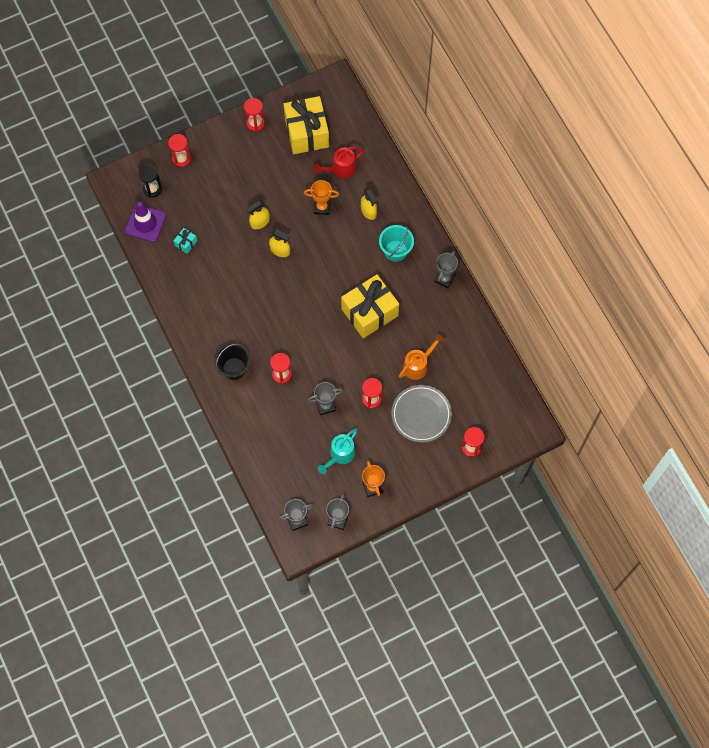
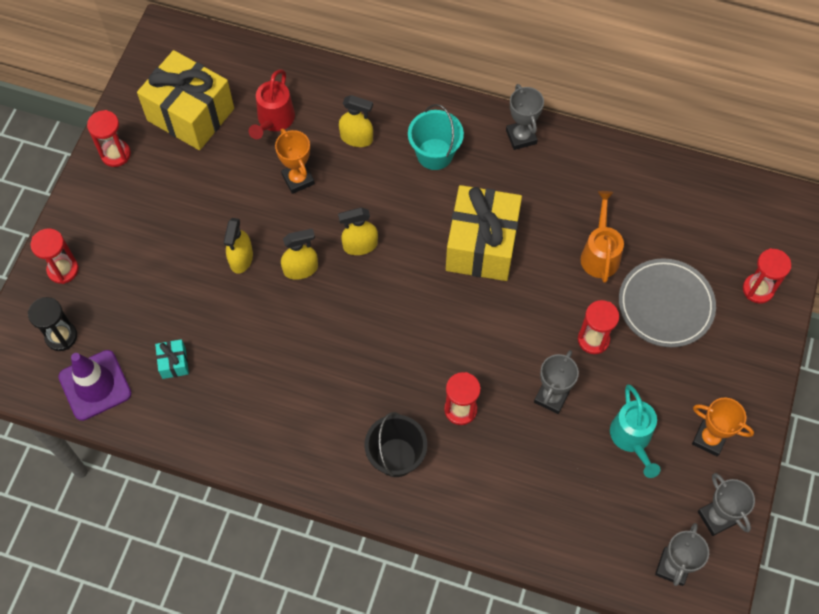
camera: 45 degrees left, 5 degrees down
(316, 263) = (360, 245): none -> yellow spray bottle
(322, 207) = (298, 179): orange trophy -> orange trophy turned 75 degrees counterclockwise

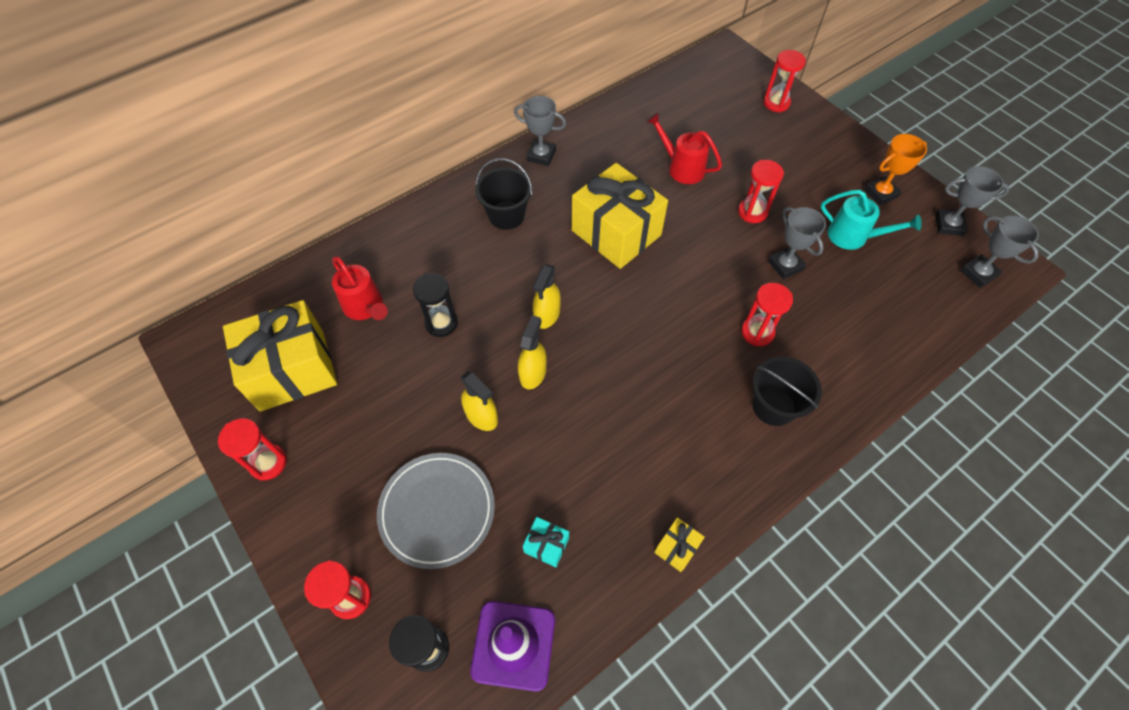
camera: 55 degrees left, 5 degrees down
(228, 449) = (677, 548): none -> yellow gift
(298, 179) = (441, 323): orange trophy -> black hourglass
(356, 138) = (442, 258): yellow spray bottle -> none
(434, 154) = (506, 215): turquoise bucket -> black bucket
(599, 253) = (681, 167): orange watering can -> red watering can
(665, 305) = (753, 156): grey plate -> grey plate (437, 511)

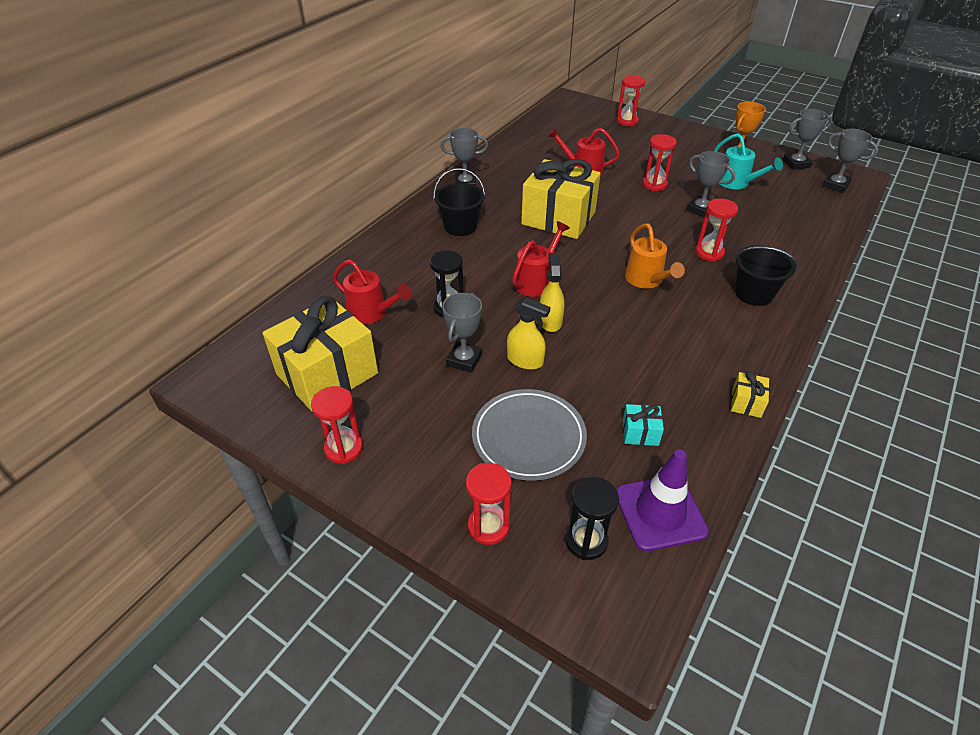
camera: 20 degrees left, 15 degrees down
(424, 395) = (464, 360): none -> grey trophy
(547, 315) = (536, 281): yellow spray bottle -> red watering can
(664, 350) = (647, 280): none -> orange watering can
(854, 236) = (737, 183): turquoise watering can -> turquoise watering can turned 45 degrees clockwise

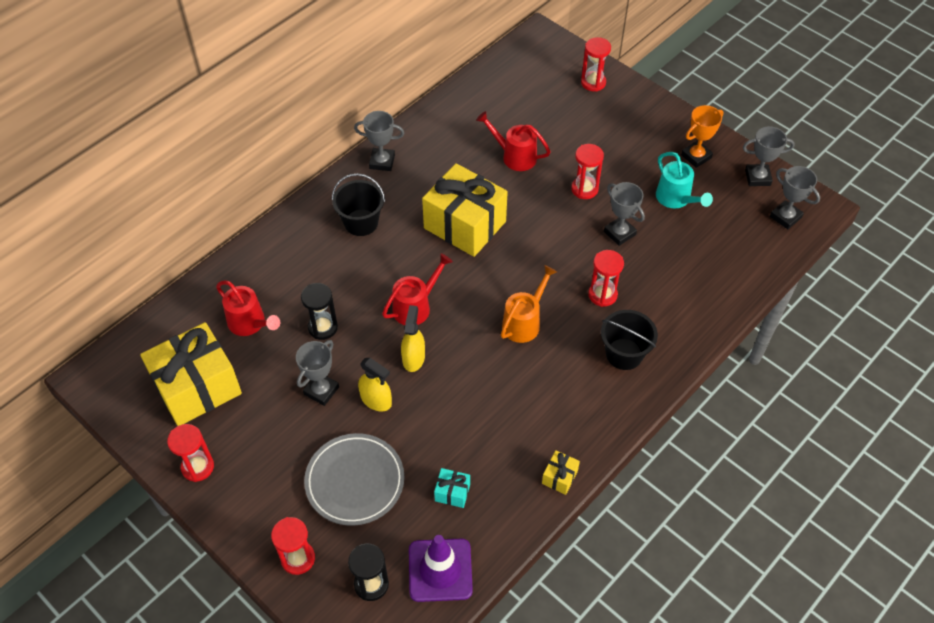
camera: 10 degrees right, 10 degrees up
(647, 280) = (524, 322): orange watering can -> orange watering can turned 135 degrees counterclockwise

